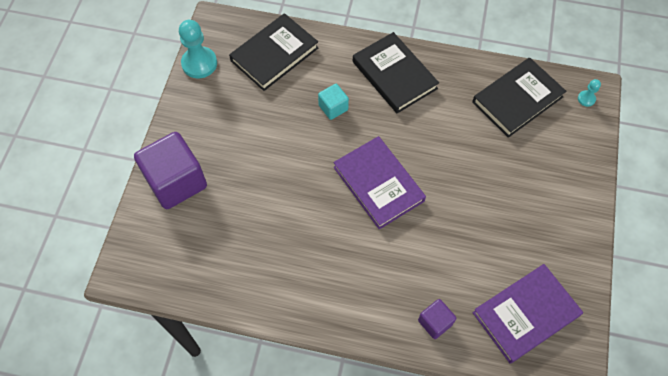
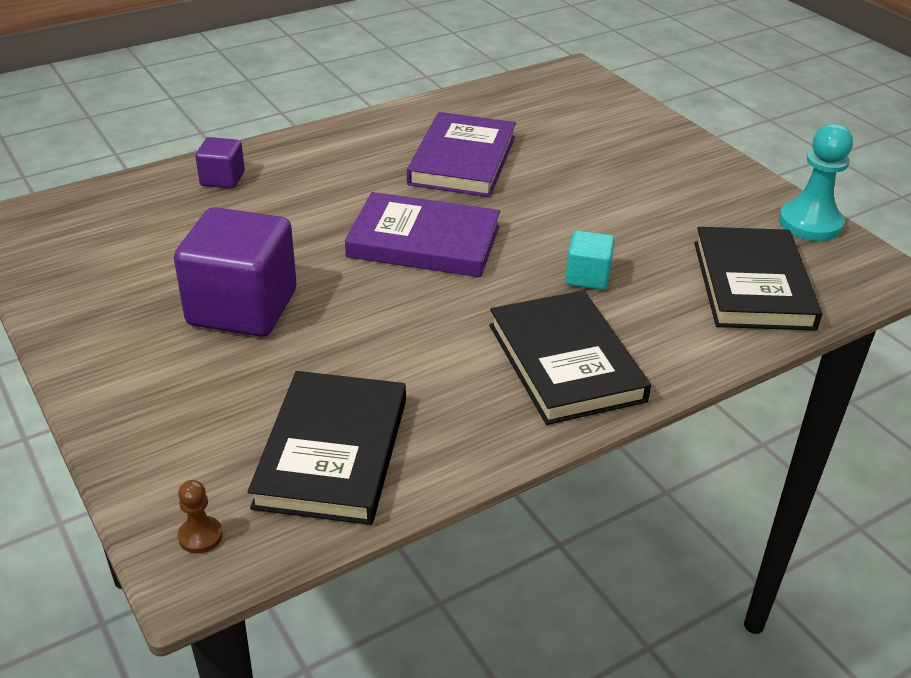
camera: 135 degrees right, 25 degrees down
(176, 182) = (638, 134): purple cube -> purple cube (242, 308)
(394, 75) = (565, 362): black book -> black book turned 60 degrees clockwise
(525, 314) = (112, 232): purple book -> purple book (462, 160)
(586, 99) = (200, 536): turquoise pawn -> brown pawn

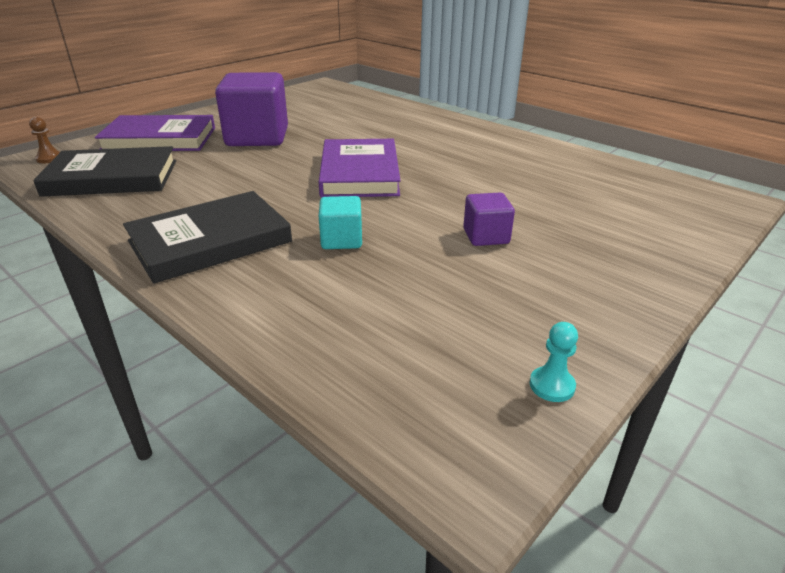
camera: 75 degrees right, 5 degrees down
(222, 179) = (397, 113): purple cube -> purple cube (486, 236)
(462, 160) = (492, 172): purple book -> purple book (160, 139)
(752, 284) = (372, 338): black book -> none
(810, 223) = (552, 385): turquoise pawn -> turquoise pawn, size x0.49

